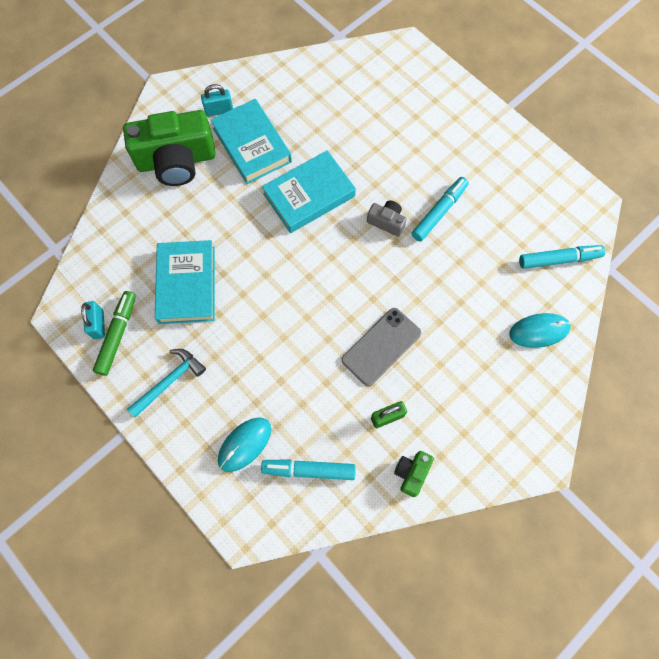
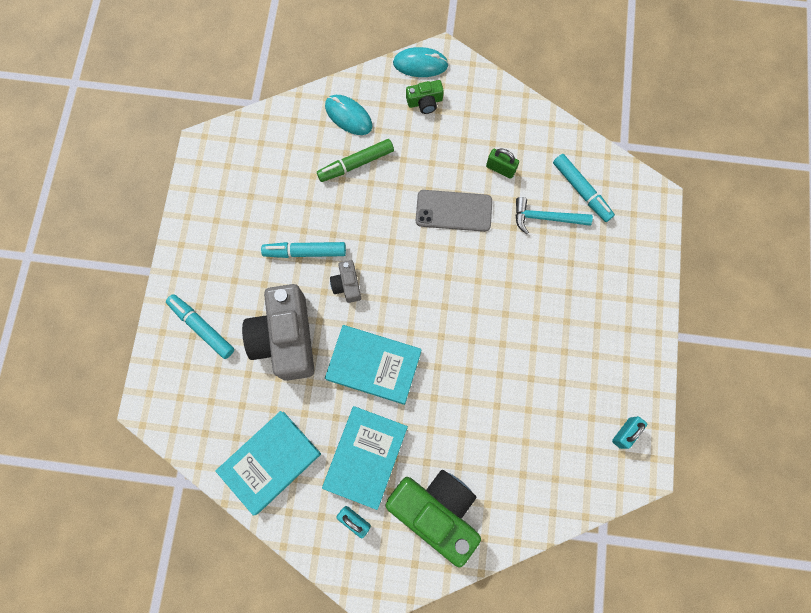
camera: 130 degrees left, 5 degrees up
(117, 335) = (618, 409): green marker -> green marker (356, 164)
(169, 381) = (613, 337): turquoise hammer -> turquoise hammer (545, 218)
(187, 284) = (533, 394): turquoise book -> turquoise book (270, 462)
(244, 444) = (605, 245): turquoise mouse -> turquoise mouse (420, 64)
(381, 154) = (286, 338): none -> grey camera
(411, 473) = (523, 127): green camera -> green camera (425, 102)
(559, 259) = (276, 139): turquoise marker -> turquoise marker (202, 327)

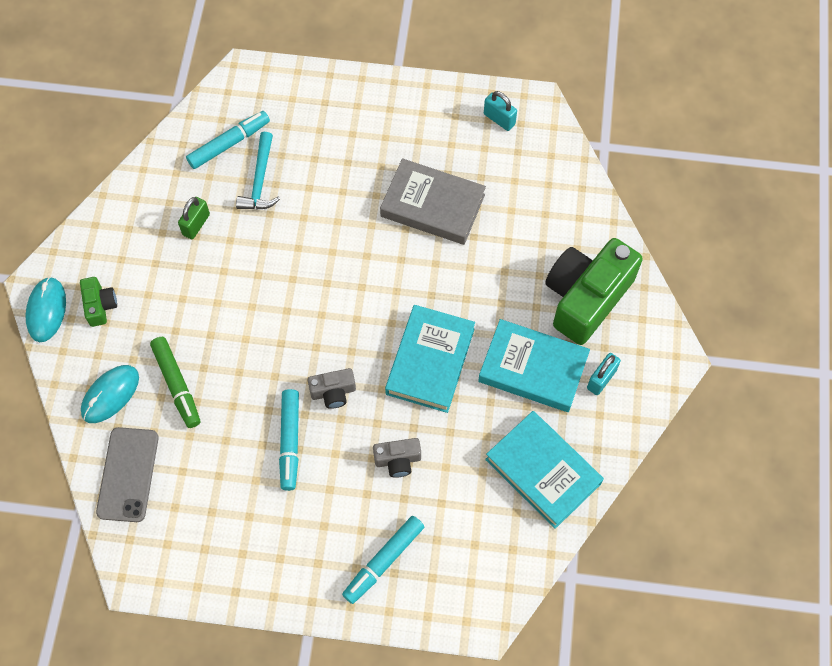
camera: 90 degrees left, 10 degrees down
(286, 338) = (398, 460): grey camera -> grey camera, size x0.45
(453, 211) = (246, 275): grey phone -> grey phone (128, 474)
(527, 368) = (432, 205): none -> grey book

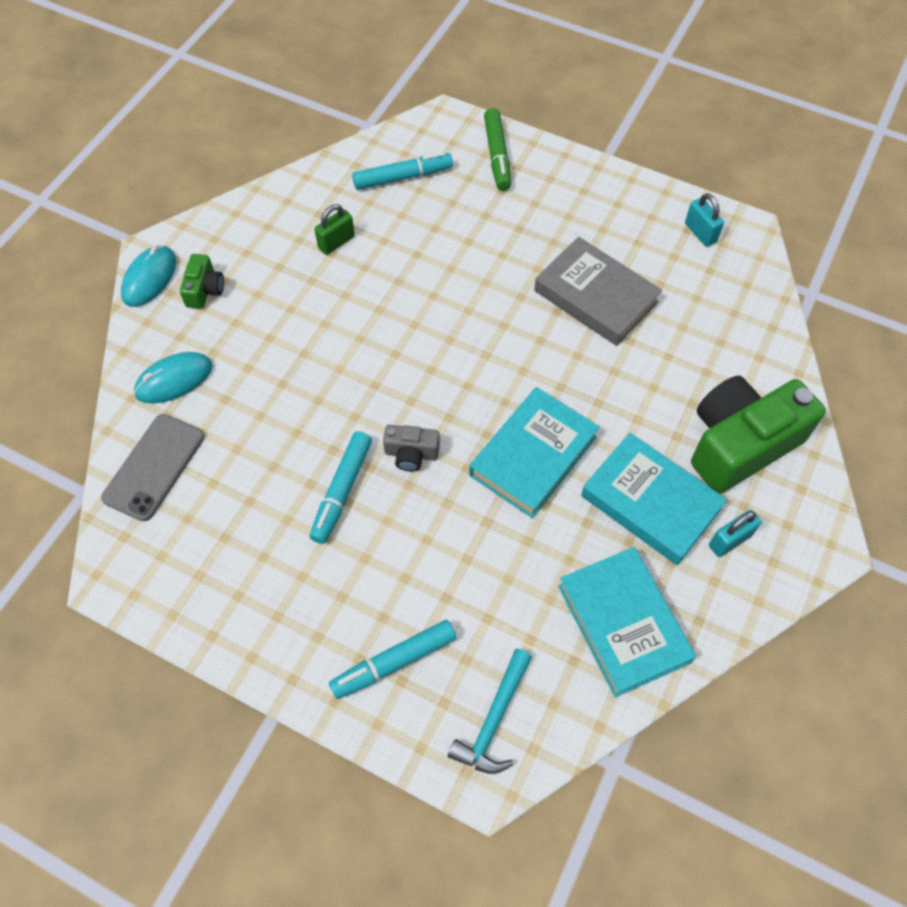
camera: 20 degrees right, 5 degrees down
(177, 385) = (247, 392): green marker -> green marker (497, 155)
(260, 180) = (420, 220): turquoise hammer -> turquoise hammer (494, 720)
(398, 460) = (455, 552): grey camera -> none

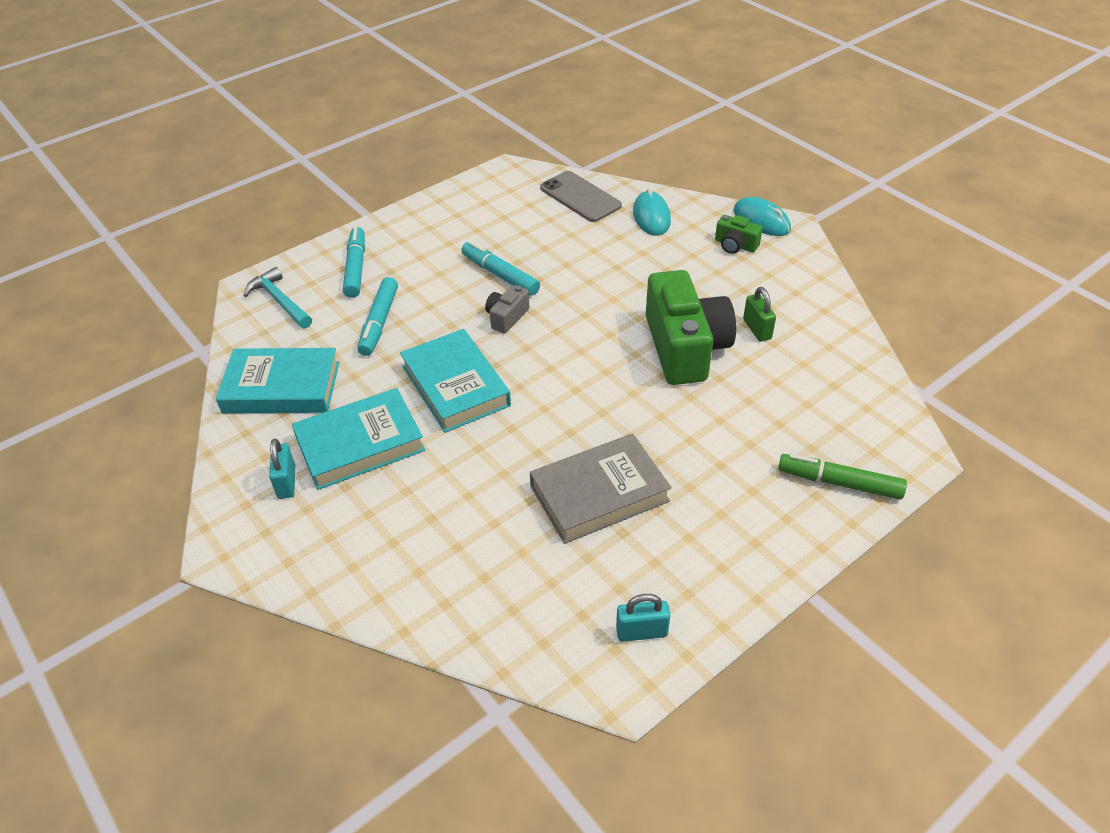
camera: 115 degrees right, 15 degrees down
(403, 177) = (829, 396): turquoise marker -> turquoise marker (379, 322)
(740, 444) = (364, 535): green camera -> green camera (685, 347)

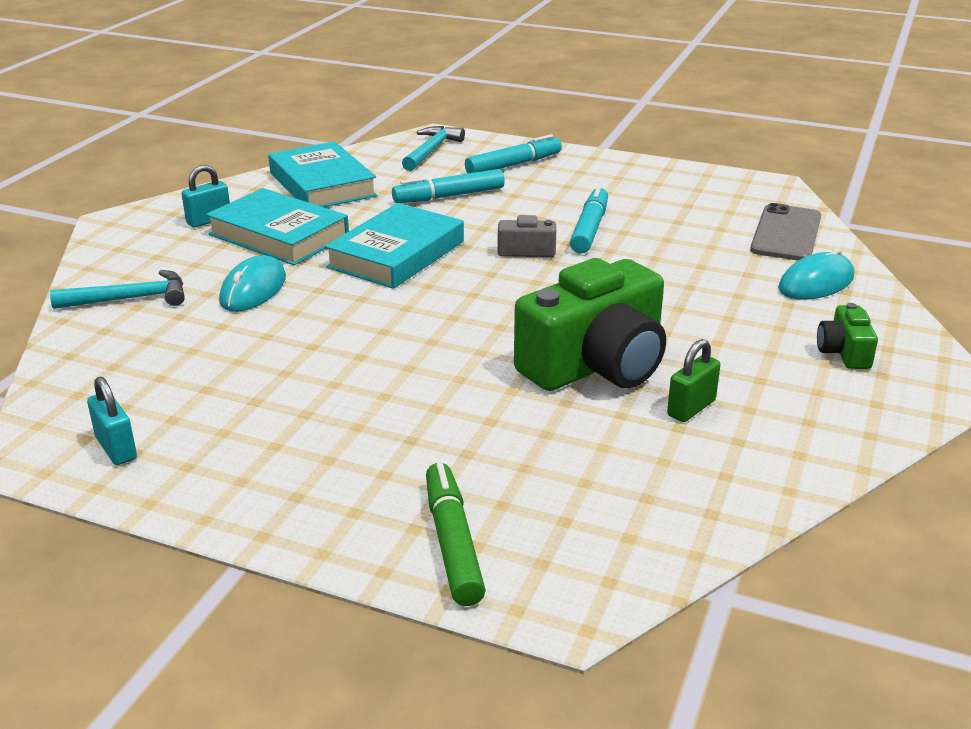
camera: 60 degrees right, 15 degrees down
(400, 573) = (130, 299): none -> turquoise hammer
(599, 493) = (303, 371): grey book -> none
(761, 220) = (928, 359): turquoise mouse -> turquoise mouse (253, 289)

